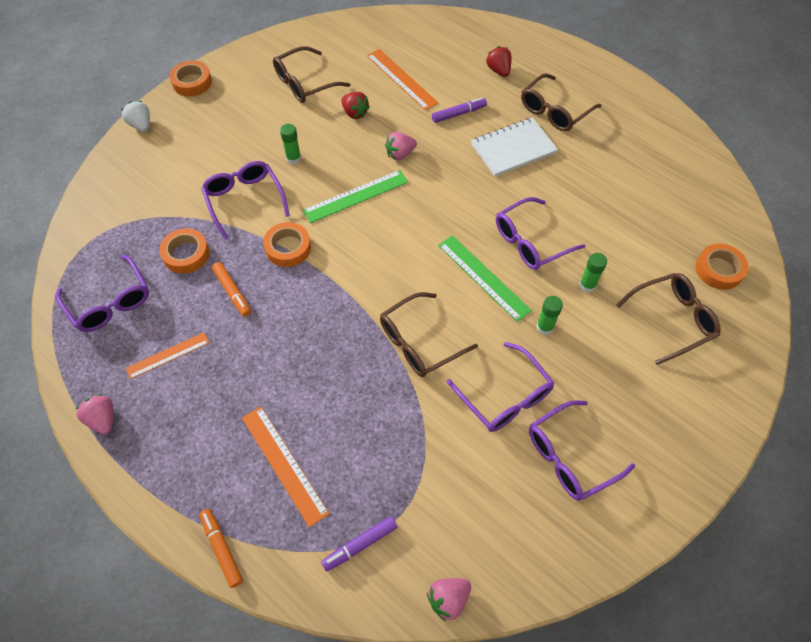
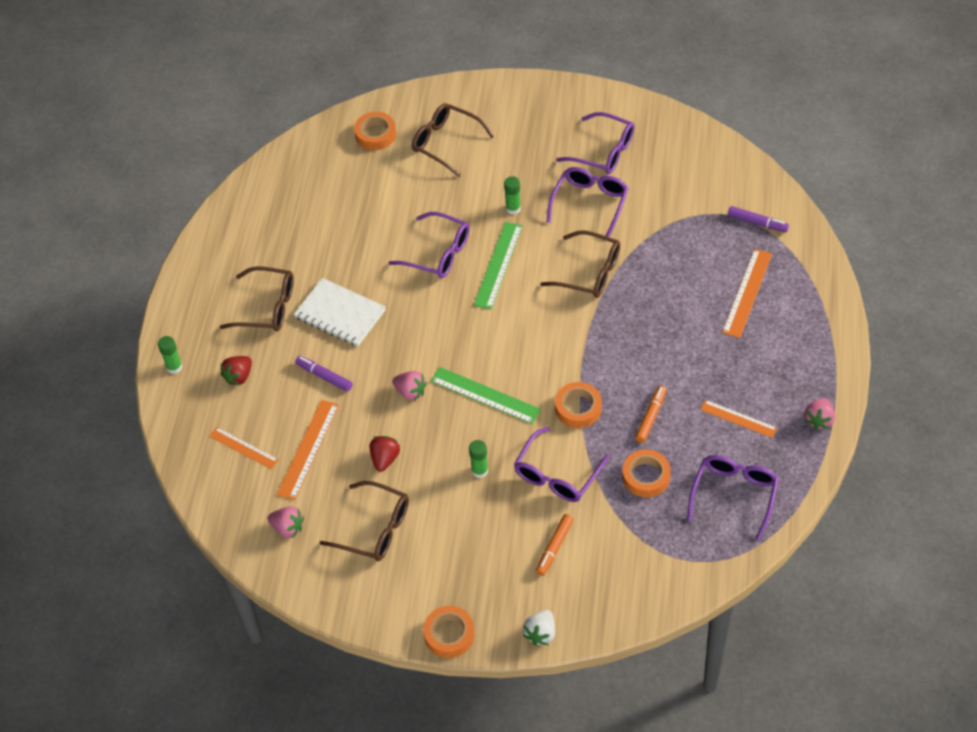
camera: 120 degrees left, 5 degrees down
(222, 549) = (827, 289): orange marker -> orange marker (554, 547)
(433, 49) = (243, 448): none -> orange ruler
(448, 599) = (746, 165): pink strawberry -> pink strawberry (288, 528)
(587, 285) = (453, 201): green glue stick -> green glue stick (174, 367)

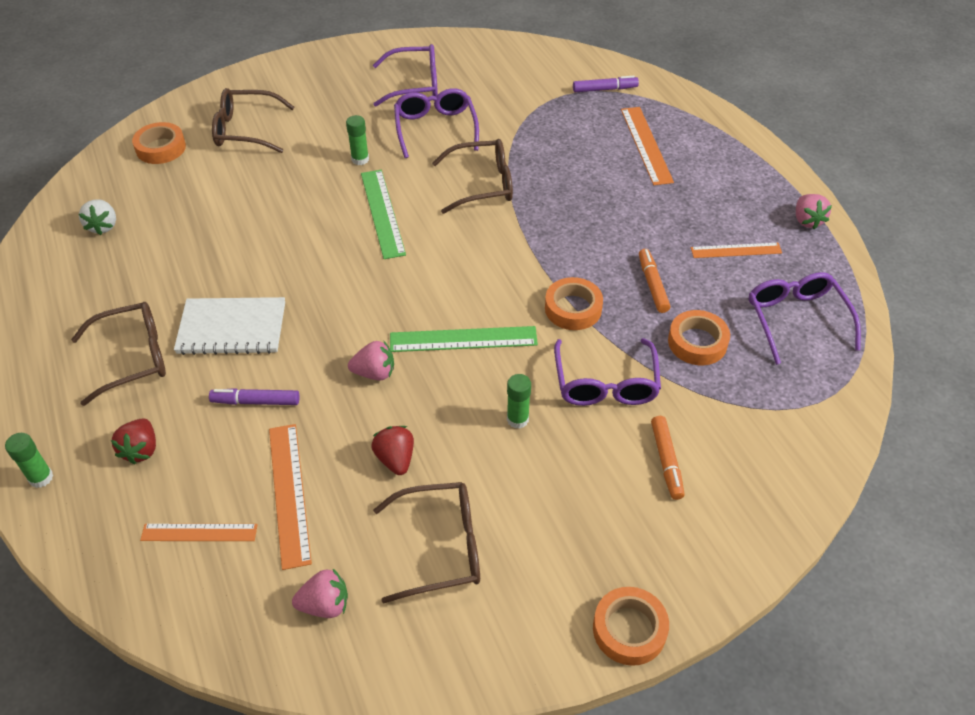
camera: 35 degrees left, 5 degrees down
(438, 253) = (308, 227): purple glasses -> none
(540, 633) = (732, 567): white strawberry -> white strawberry (103, 226)

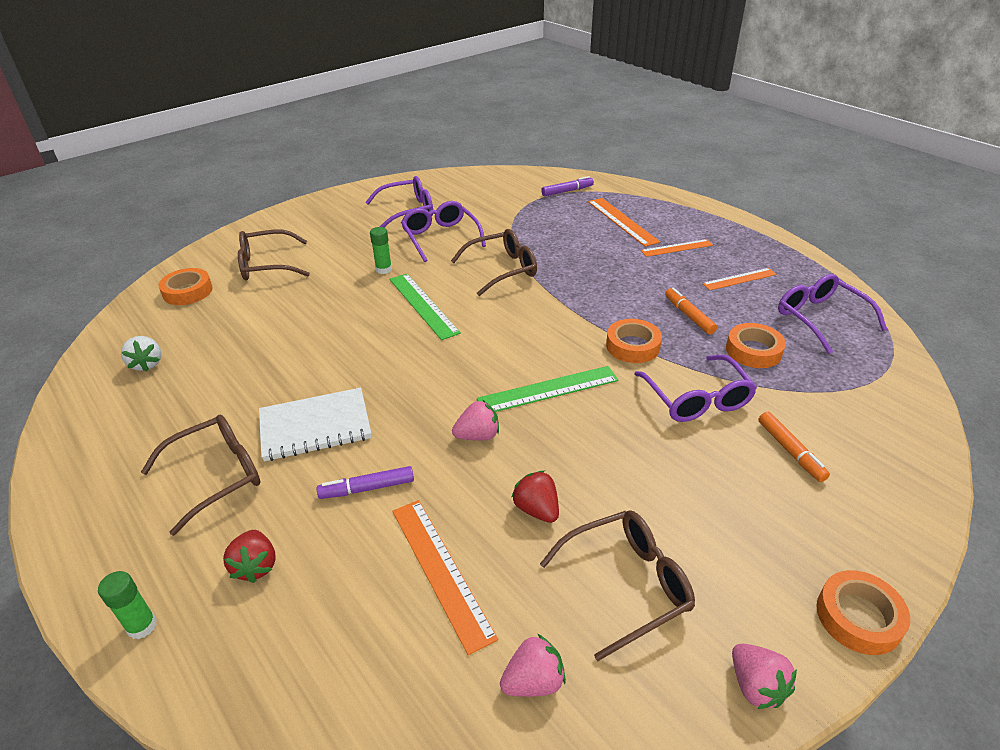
camera: 15 degrees left, 10 degrees down
(199, 532) = (355, 639): orange ruler -> orange ruler (676, 248)
(517, 419) = (635, 446): green glue stick -> none
(807, 220) = (779, 250): pink strawberry -> pink strawberry (756, 686)

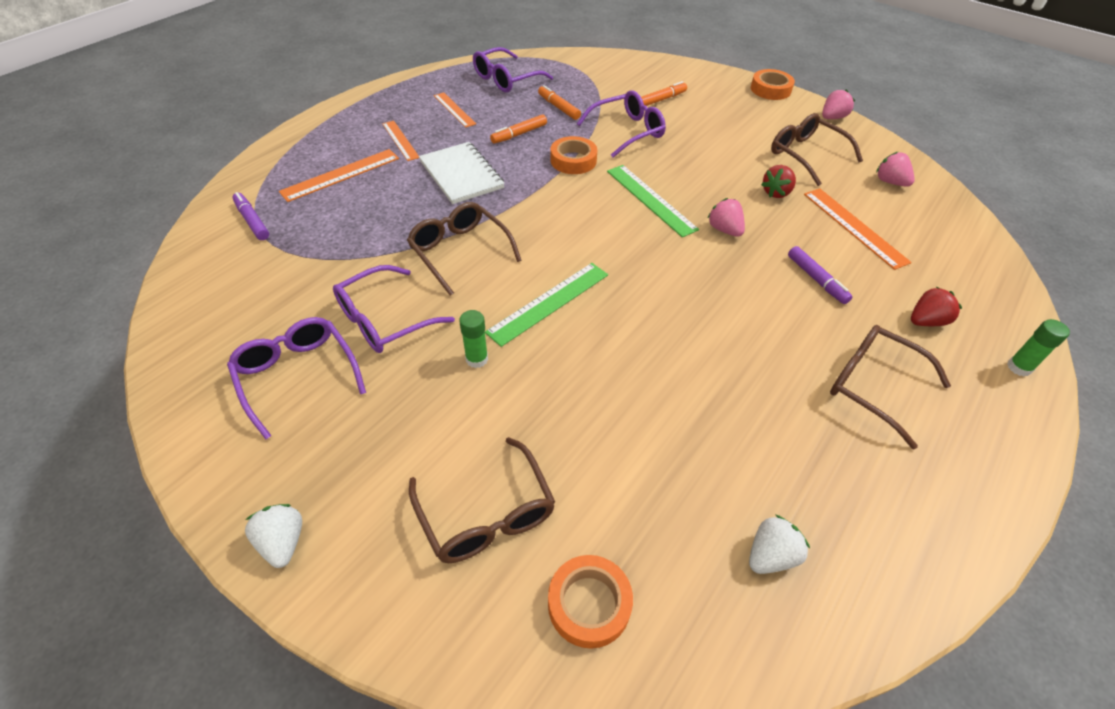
camera: 105 degrees left, 10 degrees up
(300, 210) = (283, 542): none -> white strawberry
(315, 426) = (773, 335): white notebook -> white notebook (461, 175)
(441, 570) = (854, 227): orange ruler -> orange ruler turned 75 degrees counterclockwise
(753, 351) = (558, 107): orange tape -> orange marker

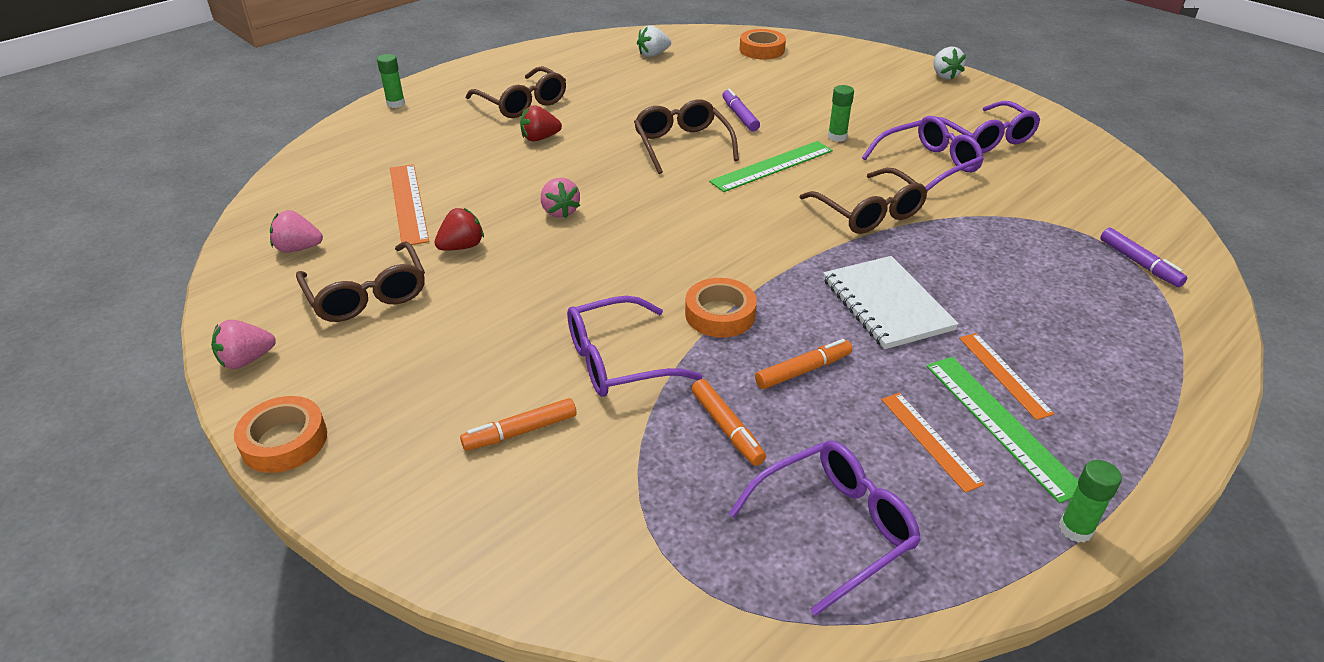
camera: 170 degrees left, 10 degrees down
(341, 175) = (1066, 318): orange ruler -> none
(398, 85) = (1075, 529): none -> green glue stick
(486, 514) = (821, 76): brown glasses -> brown glasses (682, 145)
(650, 199) = (630, 251): green ruler -> green ruler (1001, 424)
(816, 279) = (500, 164): purple marker -> purple marker (739, 116)
(890, 182) = (298, 248): pink strawberry -> pink strawberry turned 120 degrees clockwise
(926, 321) = (432, 131): red strawberry -> red strawberry (540, 138)

